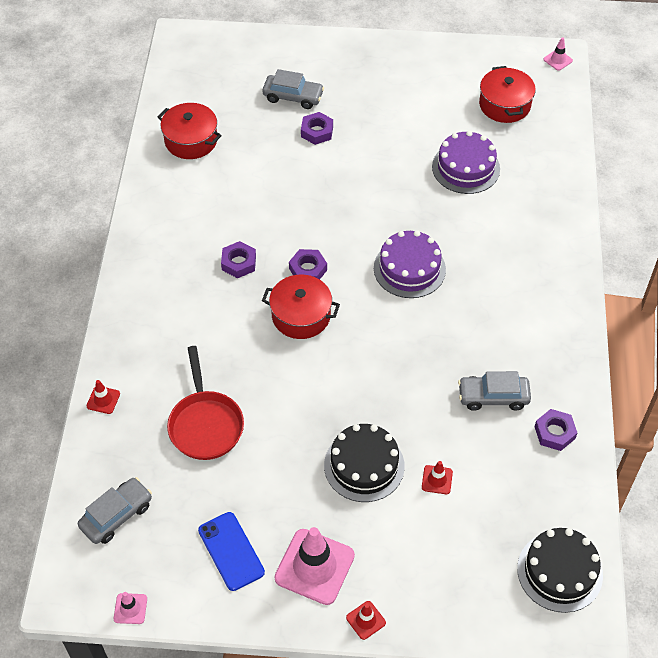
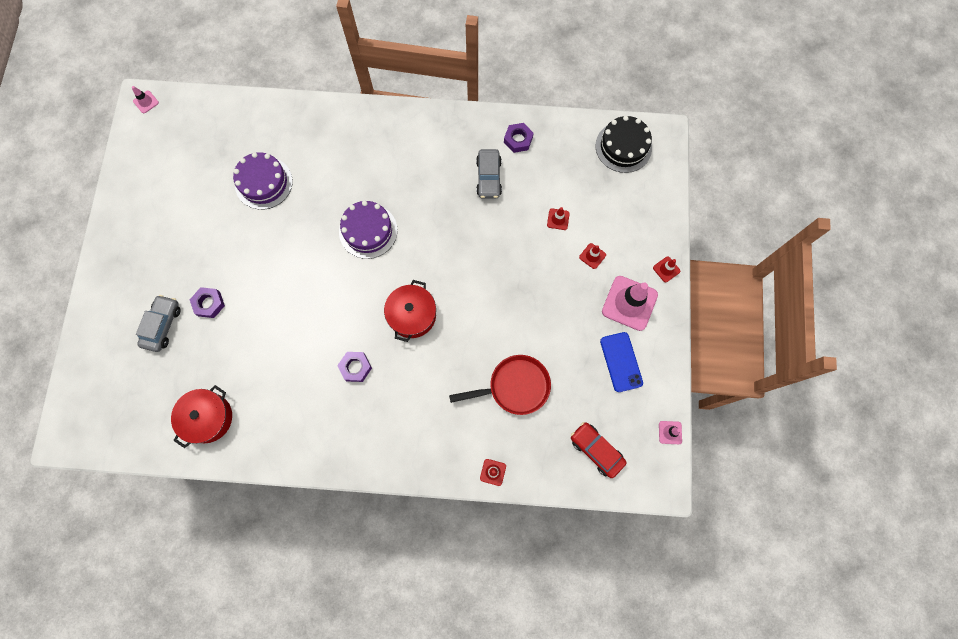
camera: 90 degrees left, 20 degrees up
(116, 515) = (596, 450): grey car -> red car
(231, 551) = (621, 362): blue phone -> blue phone turned 75 degrees counterclockwise
(308, 269) = (365, 310): purple nut -> none
(364, 465) = (548, 268): black cake -> none
(383, 521) = (592, 256): none -> red traffic cone
(504, 105) = (194, 148): red pot -> none

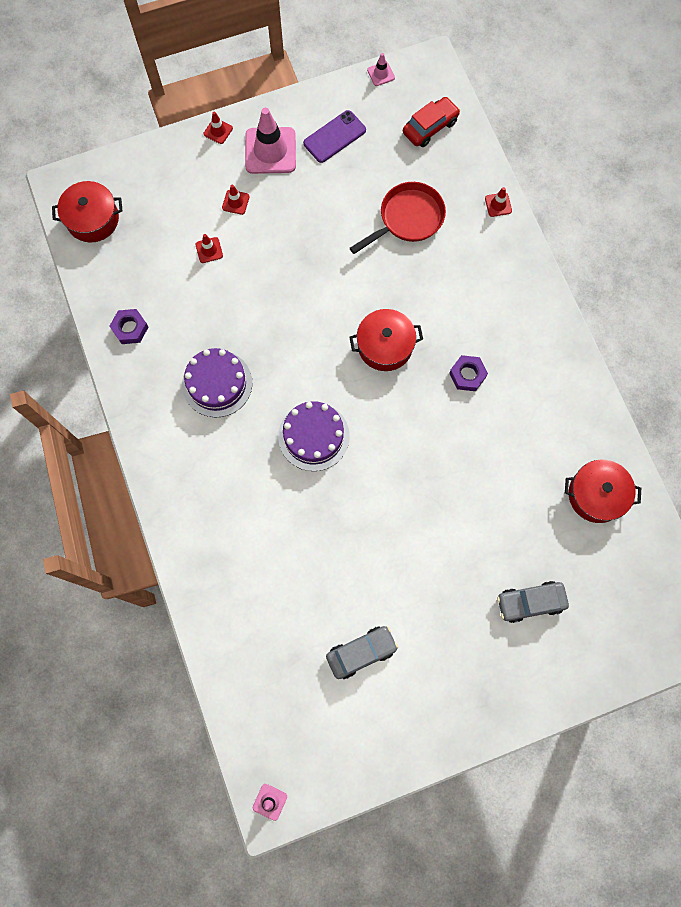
camera: 115 degrees left, 0 degrees up
(209, 304) = (480, 564): purple nut -> none
(263, 183) = (310, 585): purple cake -> purple cake (217, 383)
(489, 177) = (191, 339): grey car -> grey car (361, 652)
(515, 387) = (408, 219): red pan -> red pan turned 90 degrees clockwise
(596, 450) = (430, 127): red car -> red car turned 150 degrees counterclockwise
(621, 362) = (334, 137): blue phone -> purple phone
(623, 147) = (93, 219): black cake -> red pot

